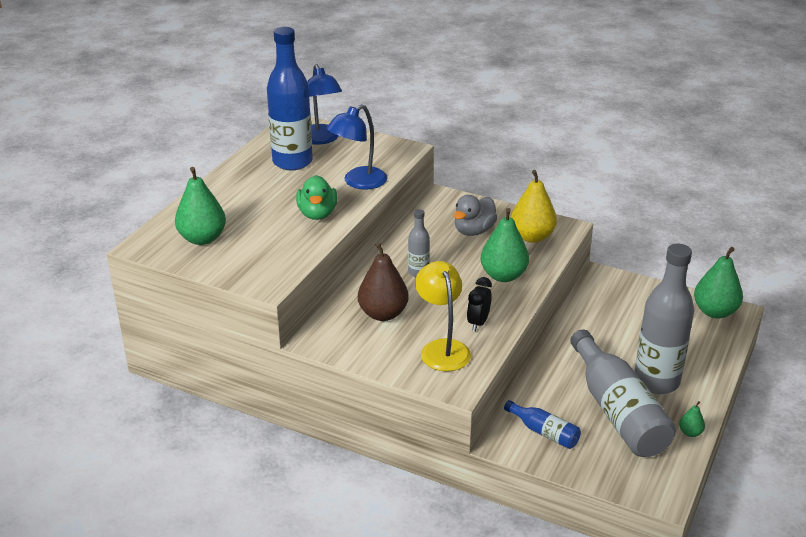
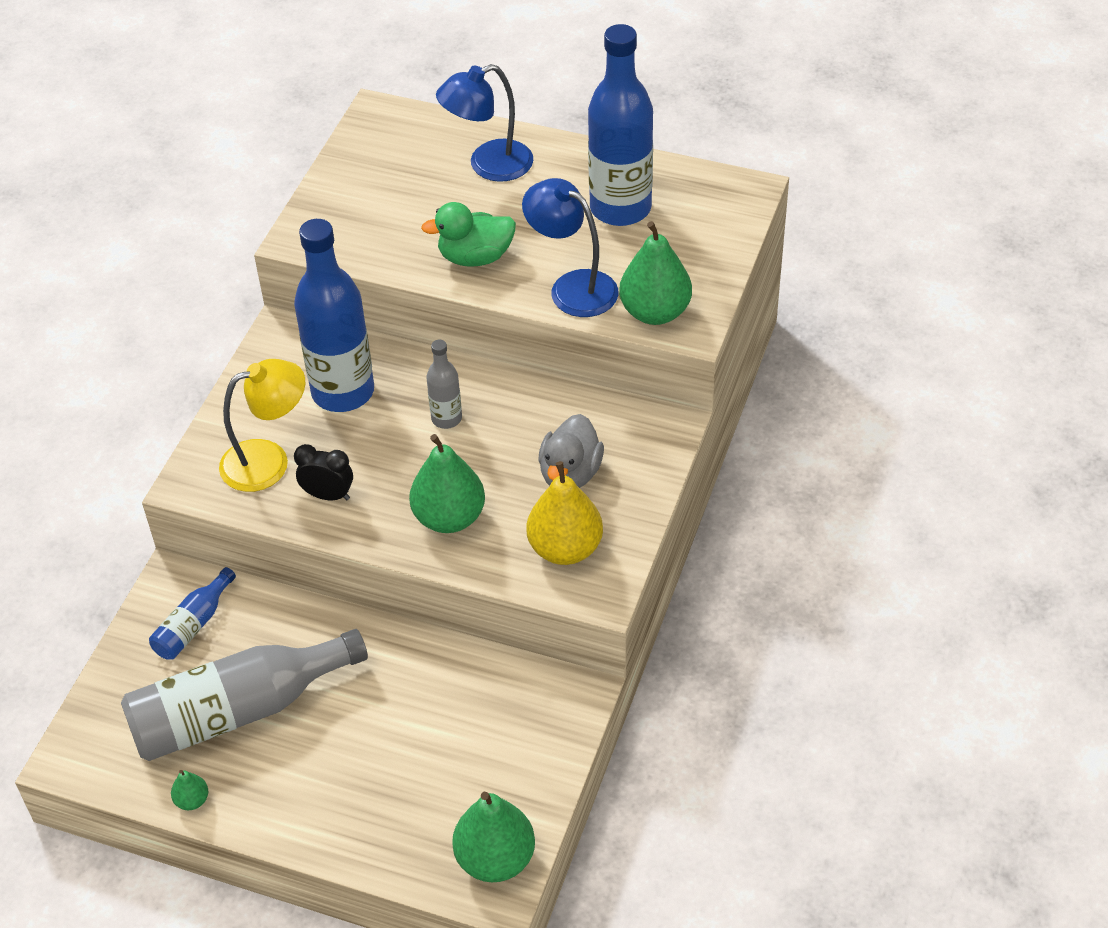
camera: 85 degrees right, 15 degrees up
(202, 238) = (400, 160): green pear -> green pear (655, 312)
(321, 139) = (699, 228): blue lamp -> blue lamp (488, 165)
(383, 314) = (343, 392): brown pear -> blue bottle
(474, 231) = (570, 474): grey duck -> grey duck turned 105 degrees counterclockwise
(656, 381) = (306, 762): grey bottle -> none

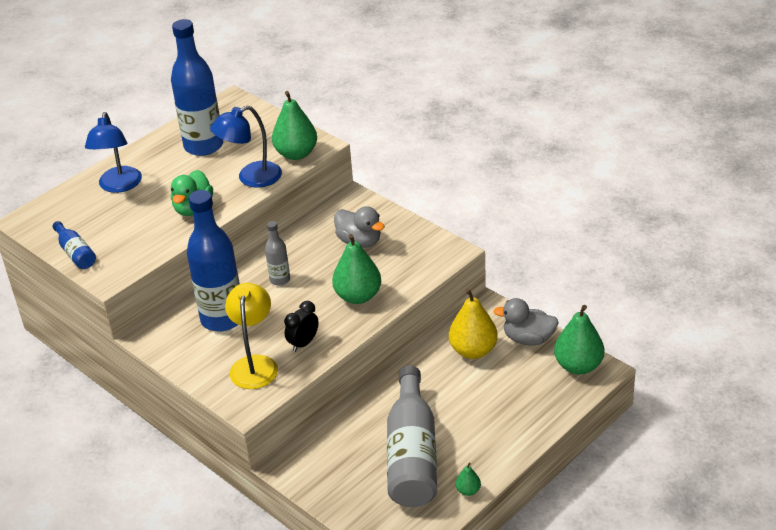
camera: 65 degrees left, 10 degrees down
(193, 625) = (330, 463): blue bottle -> blue bottle (75, 253)
(528, 773) = (528, 339): none -> grey duck
(565, 548) = (412, 257): yellow pear -> yellow pear (473, 350)

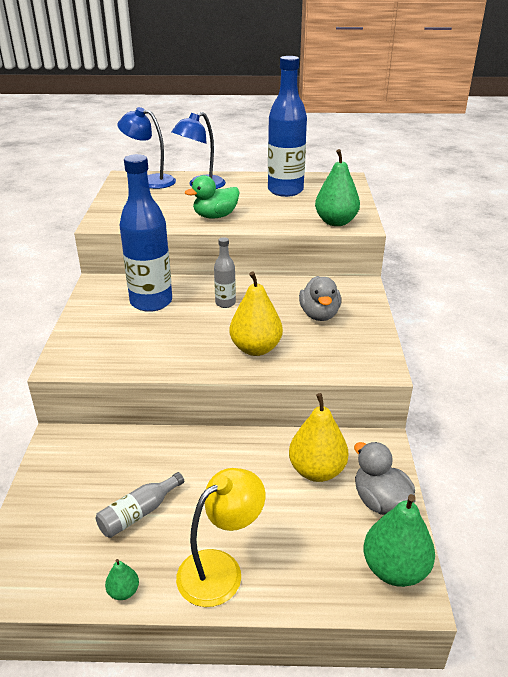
camera: 45 degrees right, 5 degrees down
(75, 253) = (113, 202): blue bottle -> none
(251, 178) = (281, 219): blue lamp -> blue lamp (150, 181)
(255, 364) = (115, 342): yellow lamp -> yellow lamp (220, 569)
(303, 343) = (166, 352): black clock -> none
(358, 296) = (256, 348): green pear -> yellow pear
(412, 454) = (139, 513): grey bottle -> grey bottle, size x0.48

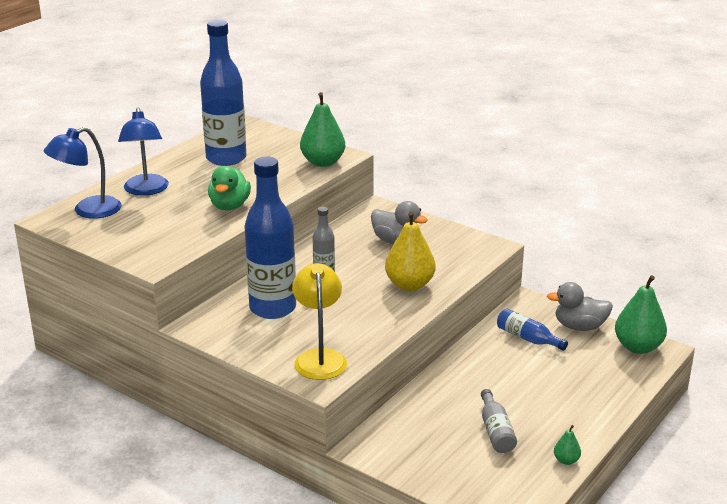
camera: 55 degrees left, 5 degrees down
(220, 569) = (581, 413): yellow lamp -> yellow lamp (319, 357)
(317, 470) = (527, 338): yellow pear -> blue bottle

